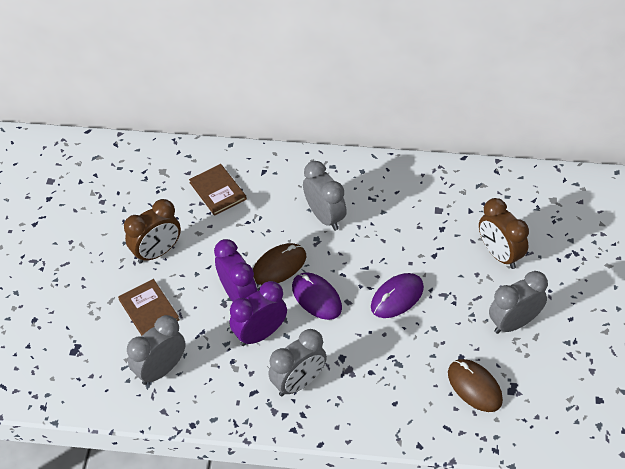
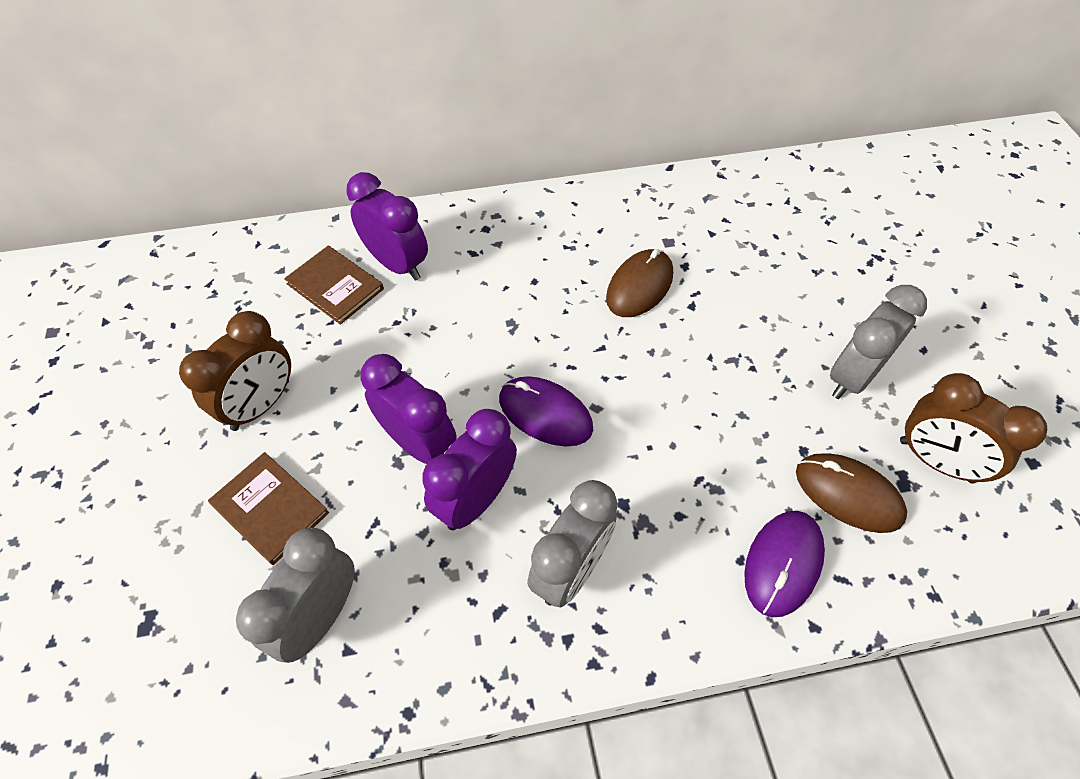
camera: 20 degrees left, 5 degrees up
(259, 185) = (397, 264): none -> purple clock
(279, 266) = (468, 378): brown mouse -> brown mouse (639, 286)
(325, 217) = (511, 287): grey clock -> none
(397, 297) = (667, 381): purple mouse -> purple mouse (782, 563)
(499, 254) = (781, 283): brown clock -> brown clock (935, 461)

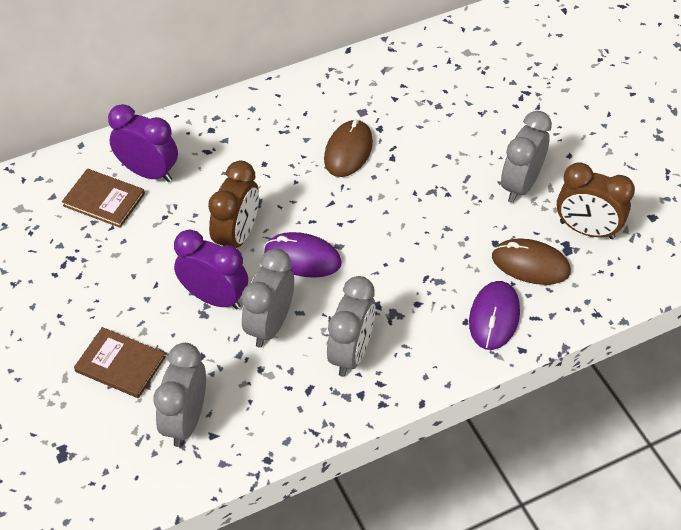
camera: 15 degrees left, 5 degrees down
(261, 405) = (82, 298): brown clock -> brown clock (237, 236)
(476, 499) = (270, 325): purple clock -> grey clock

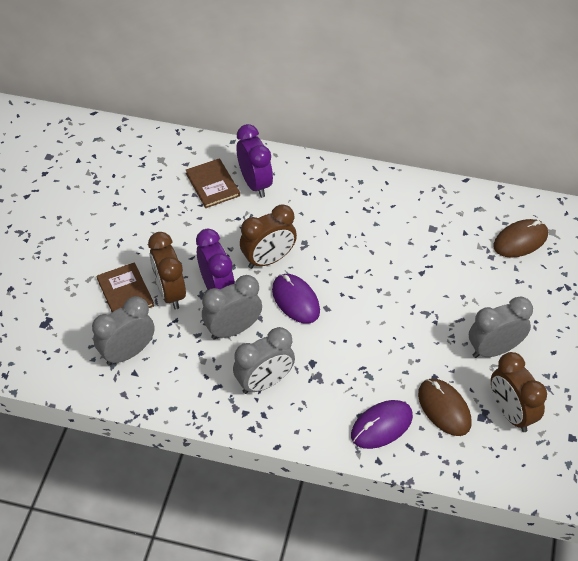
camera: 40 degrees right, 0 degrees up
(169, 333) = (170, 292): none -> brown clock
(348, 151) = (396, 249): brown mouse -> brown mouse (520, 240)

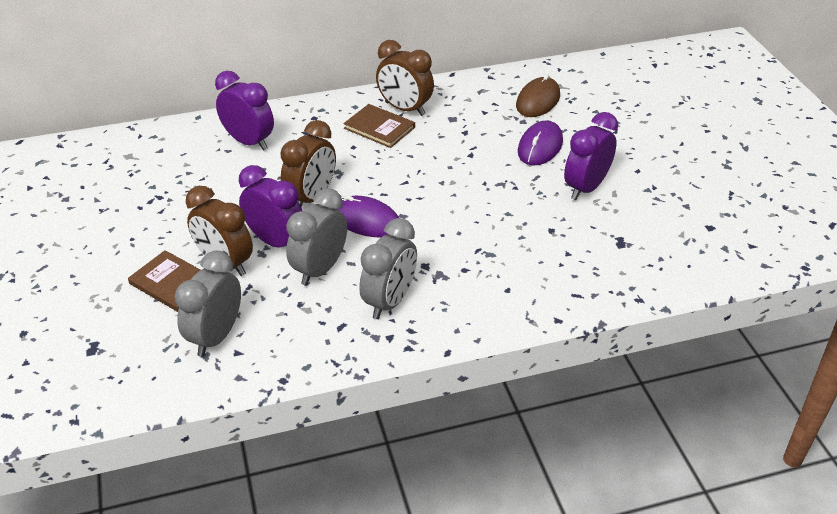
camera: 30 degrees left, 10 degrees down
(212, 184) = (203, 157): brown book -> brown book (379, 128)
(381, 426) = (536, 289): purple mouse -> purple mouse (540, 146)
(444, 408) = (582, 251): brown mouse -> none
(494, 349) = (586, 188): grey clock -> purple clock
(510, 413) = (643, 230): brown clock -> brown clock (405, 109)

